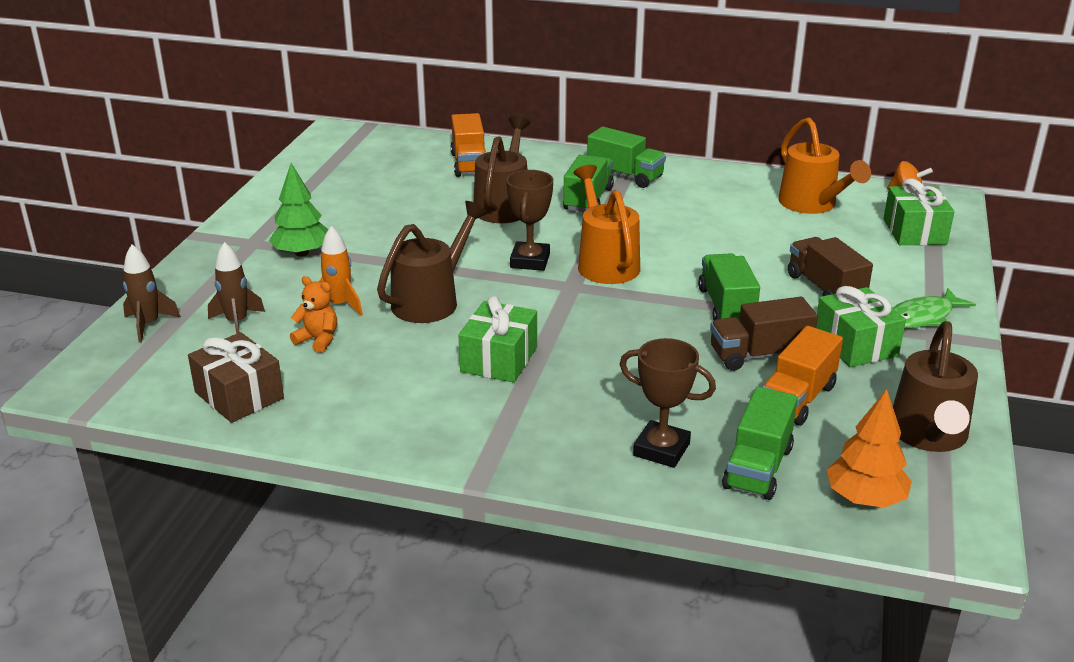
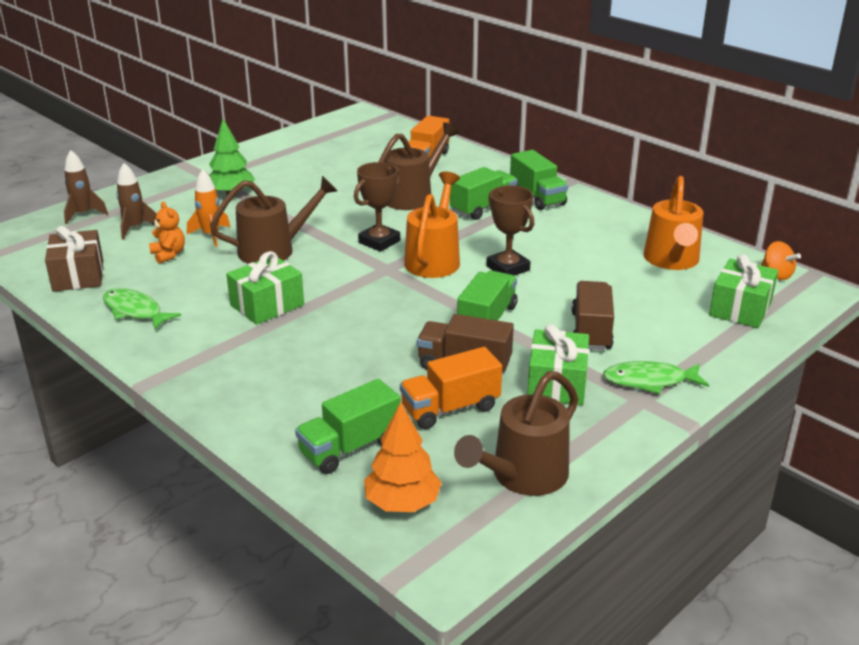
camera: 30 degrees right, 0 degrees up
(362, 412) = (135, 311): none -> green fish
(661, 449) = (297, 408): brown trophy -> brown trophy (508, 268)

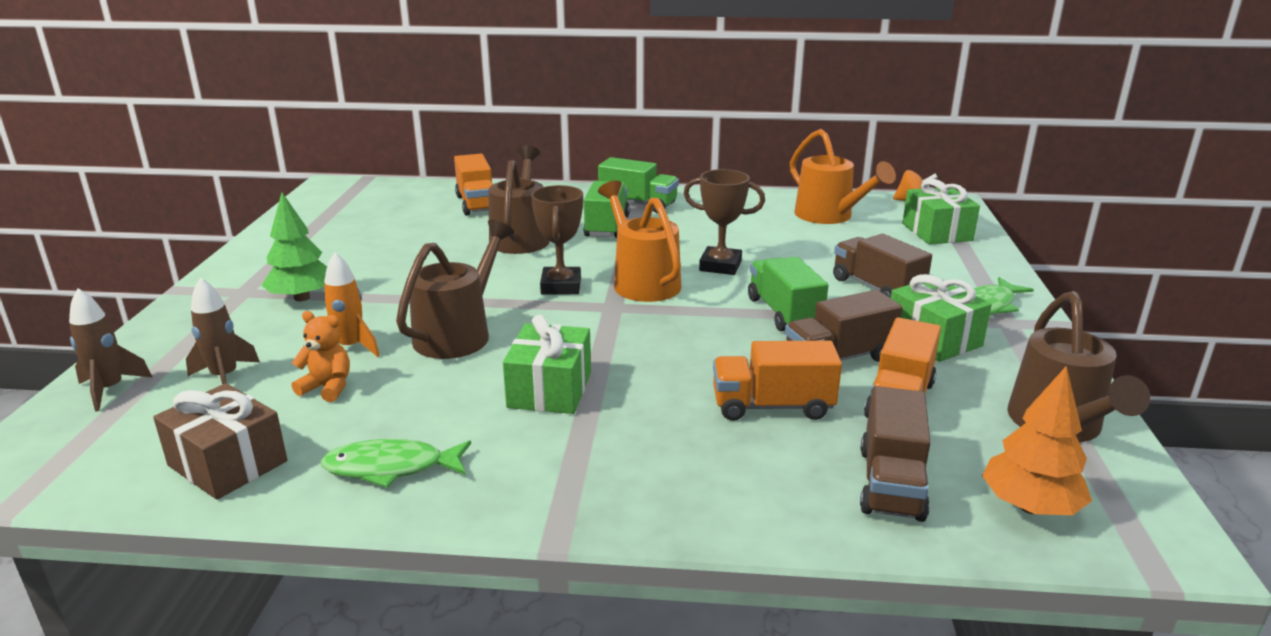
camera: 40 degrees left, 5 degrees down
(350, 447) = (891, 483): green truck -> brown truck
(366, 373) = (772, 406): none -> orange truck

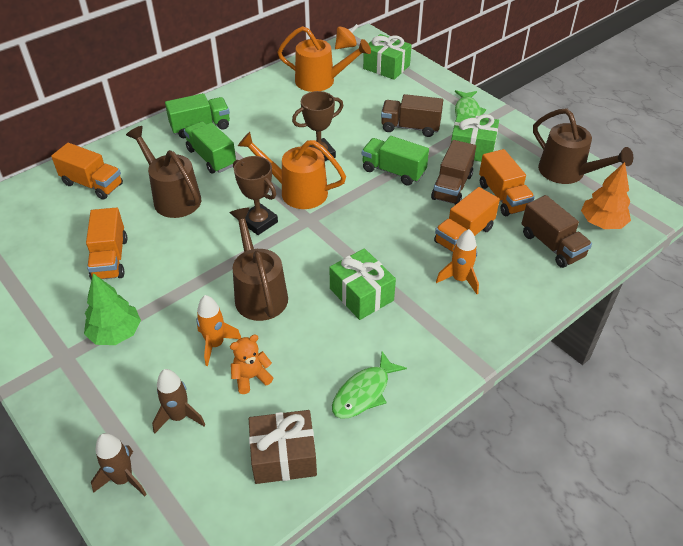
camera: 45 degrees left, 20 degrees up
(395, 252) = (110, 258): none -> orange truck
(688, 441) = (459, 279): none -> orange rocket

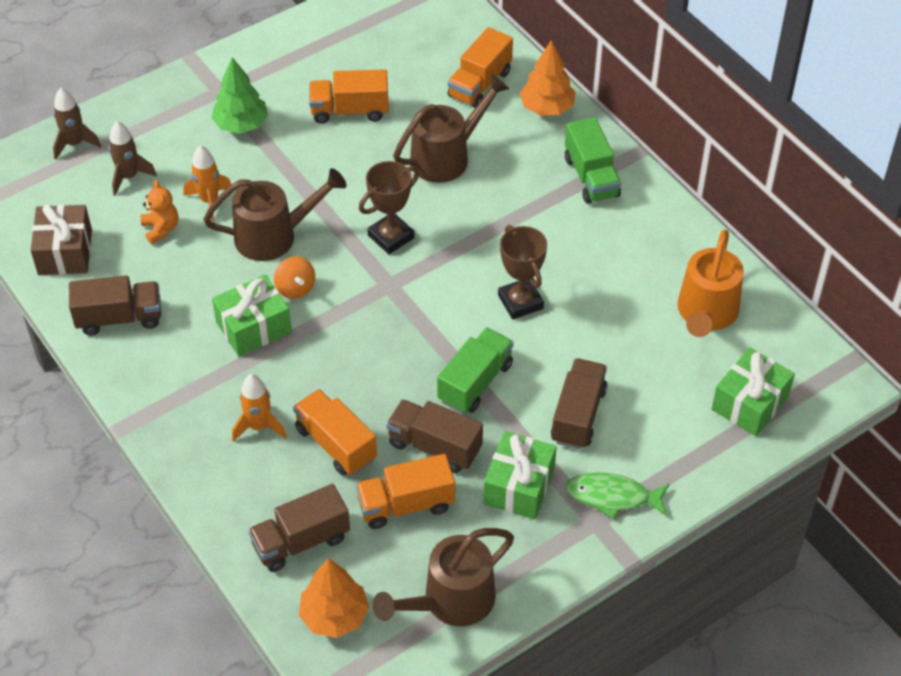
camera: 95 degrees right, 5 degrees up
(126, 149) = (547, 108): none -> orange tree
(211, 158) = (522, 190): green truck -> none
(296, 191) = (444, 274): orange watering can -> none
(346, 46) = (814, 353): orange spinning top -> orange spinning top (295, 288)
(364, 392) = (119, 318): green fish -> brown truck

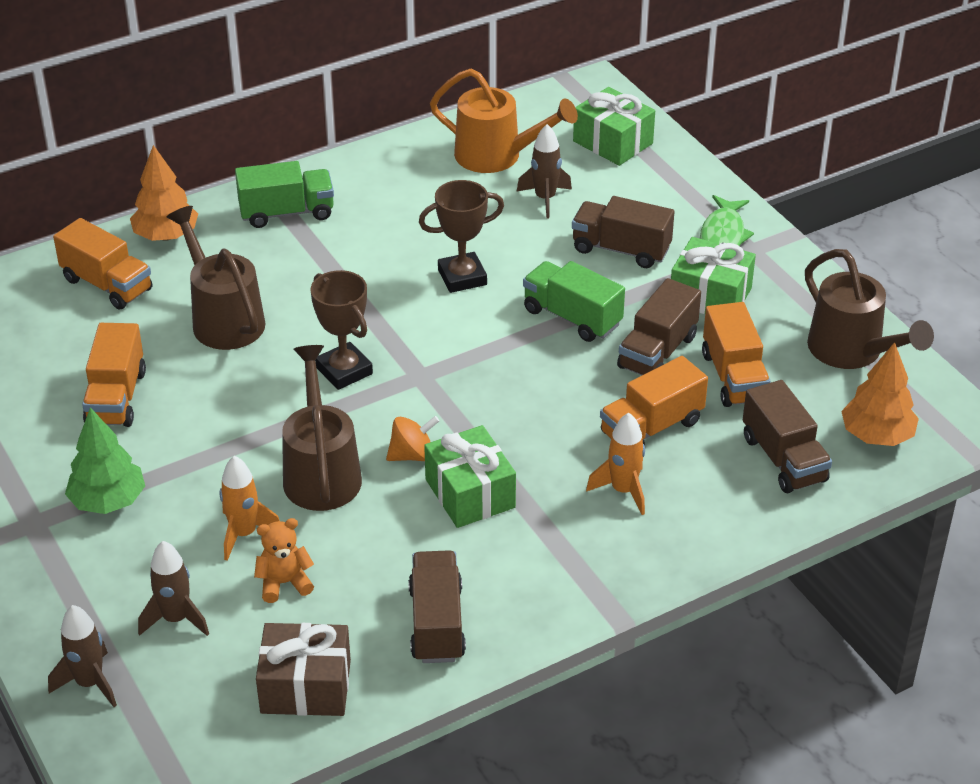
camera: 85 degrees left, 10 degrees down
(645, 354) = (545, 199): none -> brown rocket

